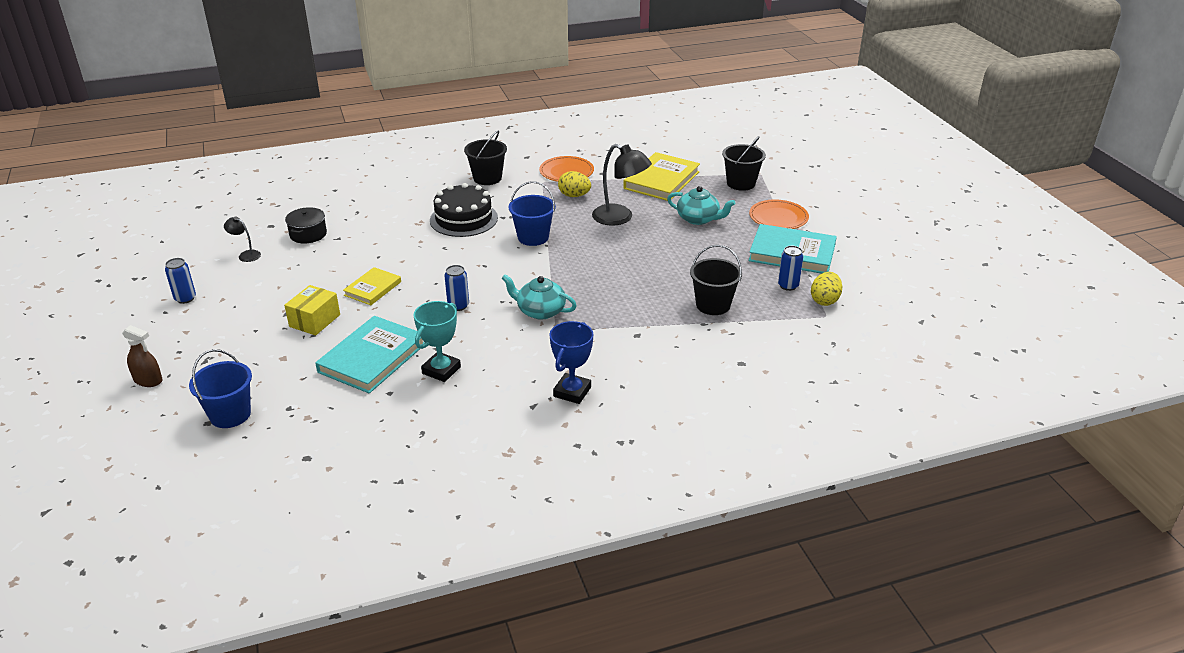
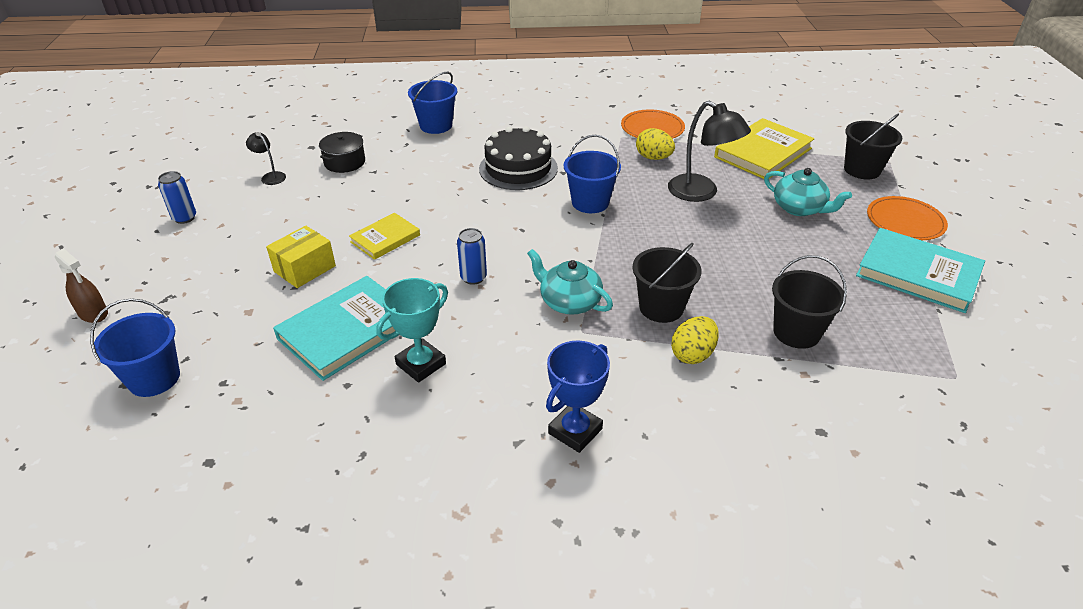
camera: 15 degrees right, 5 degrees up
(377, 193) = (436, 125): none -> blue bucket
(487, 178) = (560, 124): black bucket -> black bucket (661, 307)
(788, 286) = (906, 321): blue can -> none
(824, 300) = (957, 353): yellow egg -> yellow egg (692, 354)

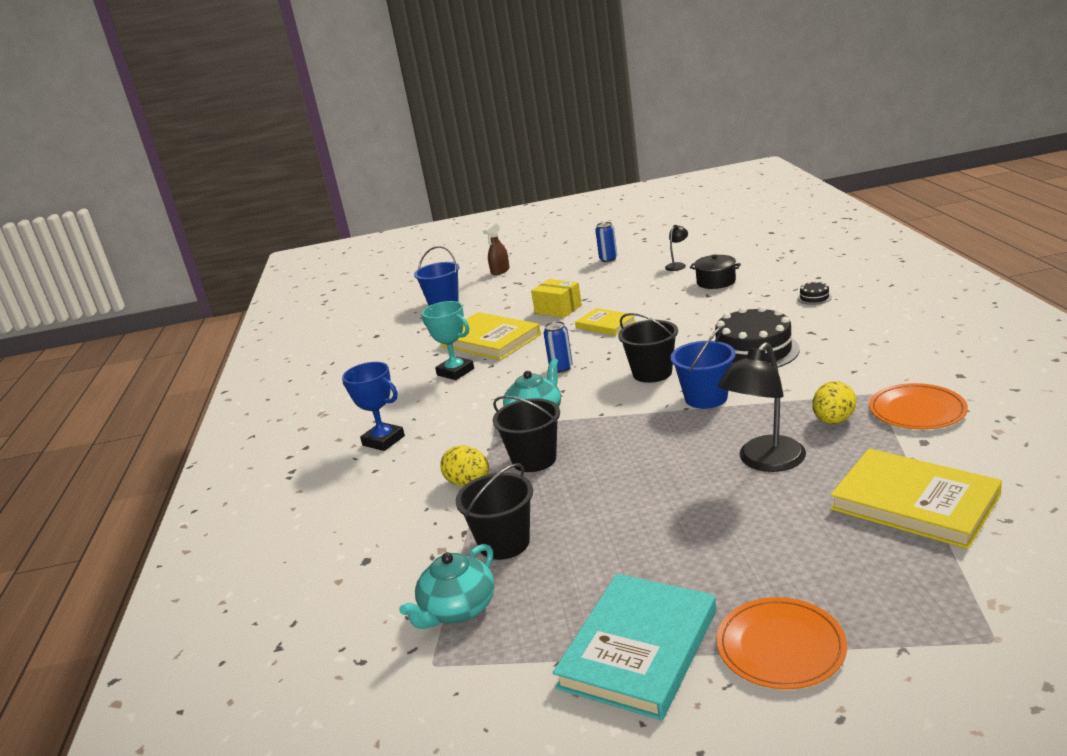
camera: 90 degrees right, 15 degrees down
(347, 331) = (490, 340): turquoise book -> yellow book
(436, 125) = (814, 298): blue bucket -> black cake
(799, 208) = (767, 540): turquoise teapot -> turquoise teapot (457, 609)
(862, 170) = (930, 605): black bucket -> black bucket (652, 373)

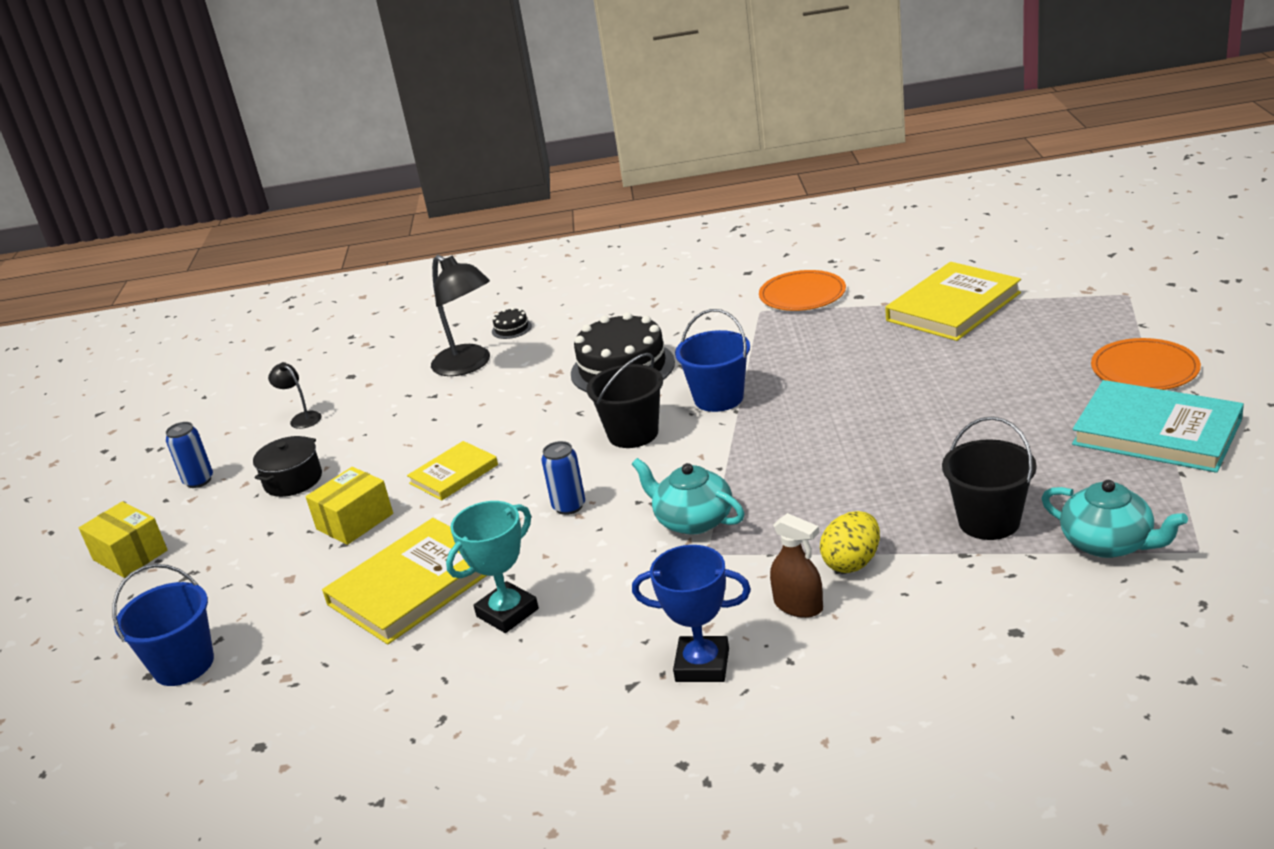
camera: 85 degrees left, 5 degrees up
(383, 440) = (702, 665): blue trophy -> blue trophy turned 60 degrees clockwise
(500, 271) = (101, 602): brown spray bottle -> brown spray bottle (798, 606)
(534, 459) = (812, 513): black bucket -> none
(539, 265) = (130, 555): none -> yellow box
(716, 282) = (395, 389): black pot -> black pot (293, 480)
(765, 462) = (867, 368): black lamp -> black lamp (469, 365)
(833, 421) = (803, 332): yellow egg -> none

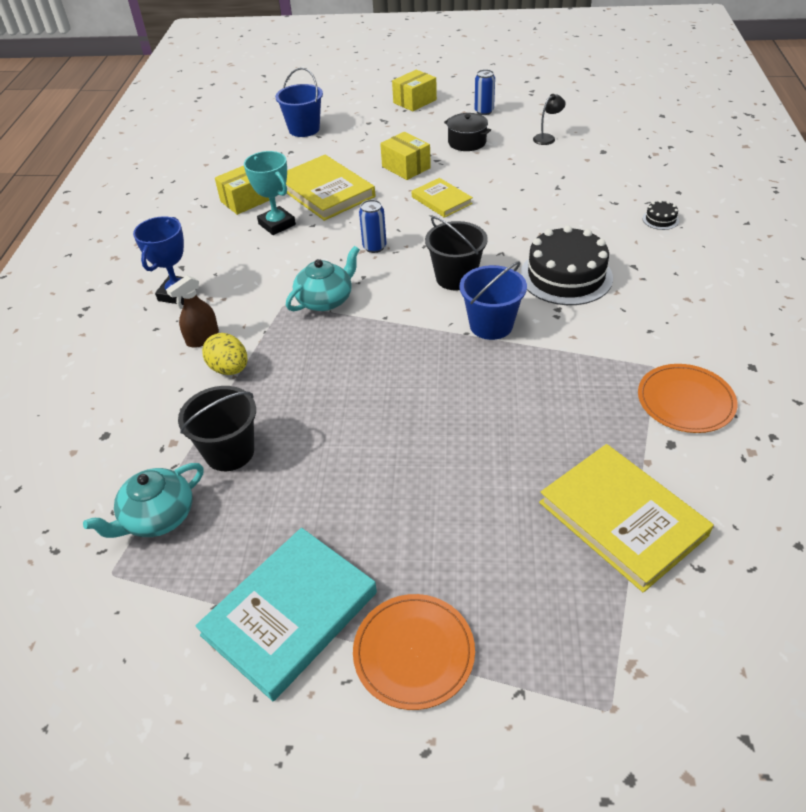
camera: 95 degrees right, 15 degrees up
(430, 670) = (245, 200): none -> yellow box
(469, 365) = (600, 201): black lamp -> none

